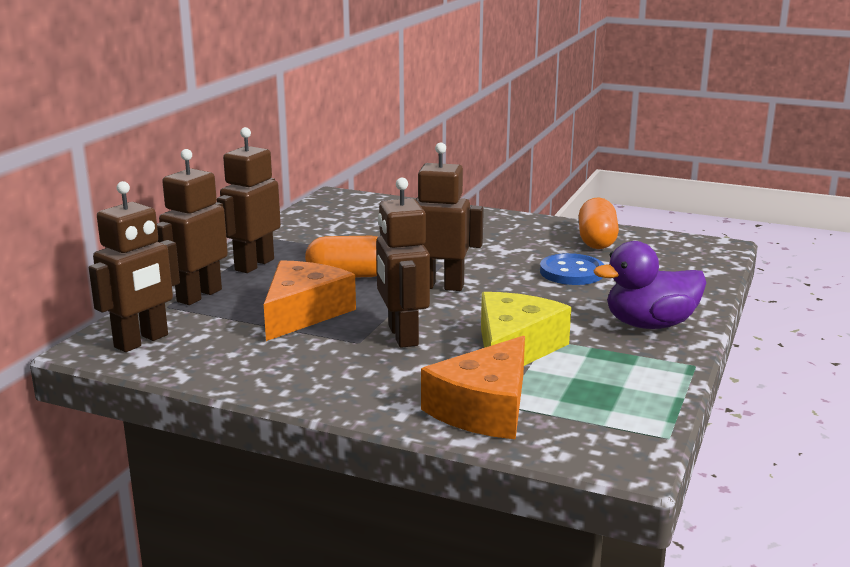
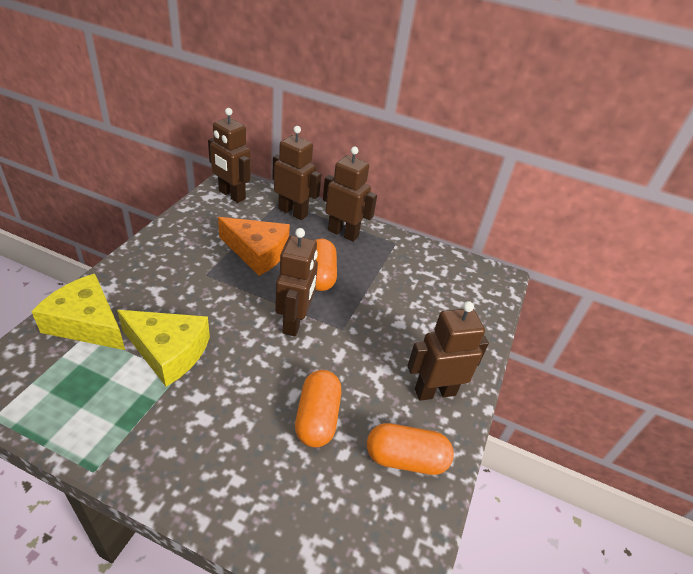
camera: 85 degrees right, 20 degrees up
(402, 336) = (209, 294): brown robot -> brown robot (435, 391)
(484, 408) = (87, 323): orange cheese -> yellow cheese
(571, 272) = (317, 418): blue button -> orange capsule
(650, 325) = (185, 456): purple duck -> none

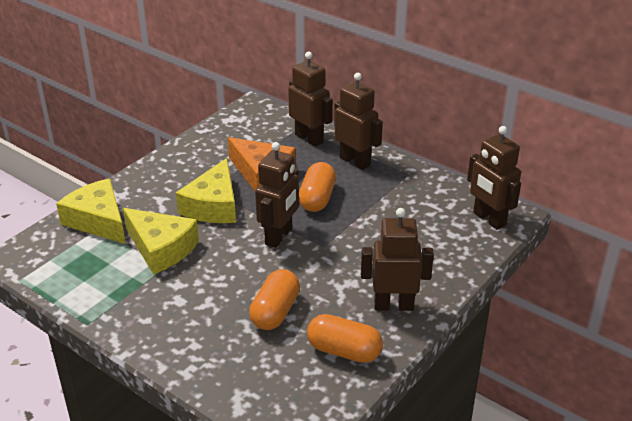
camera: 20 degrees right, 5 degrees down
(216, 292) = (213, 206): none -> yellow cheese
(231, 195) = (251, 119): brown robot -> brown robot (489, 219)

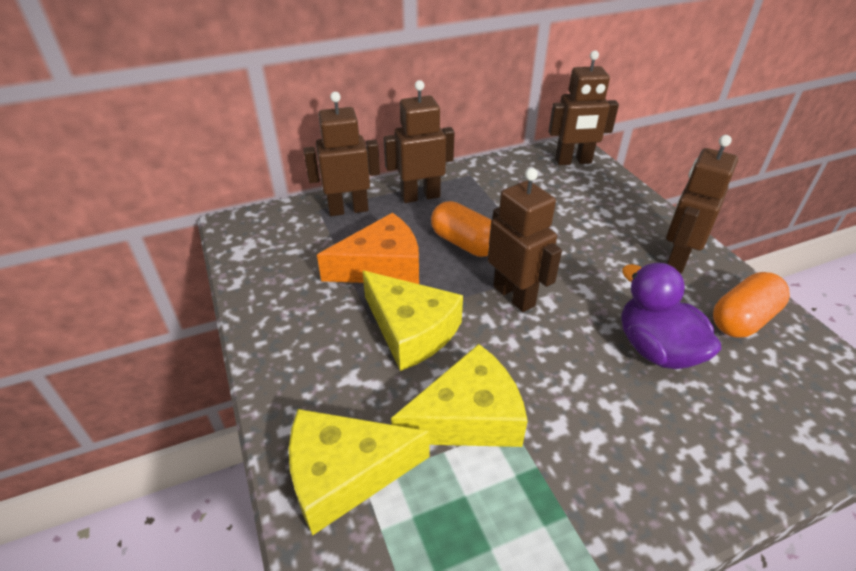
camera: 60 degrees left, 5 degrees up
(275, 312) = (656, 349): orange capsule -> purple duck

